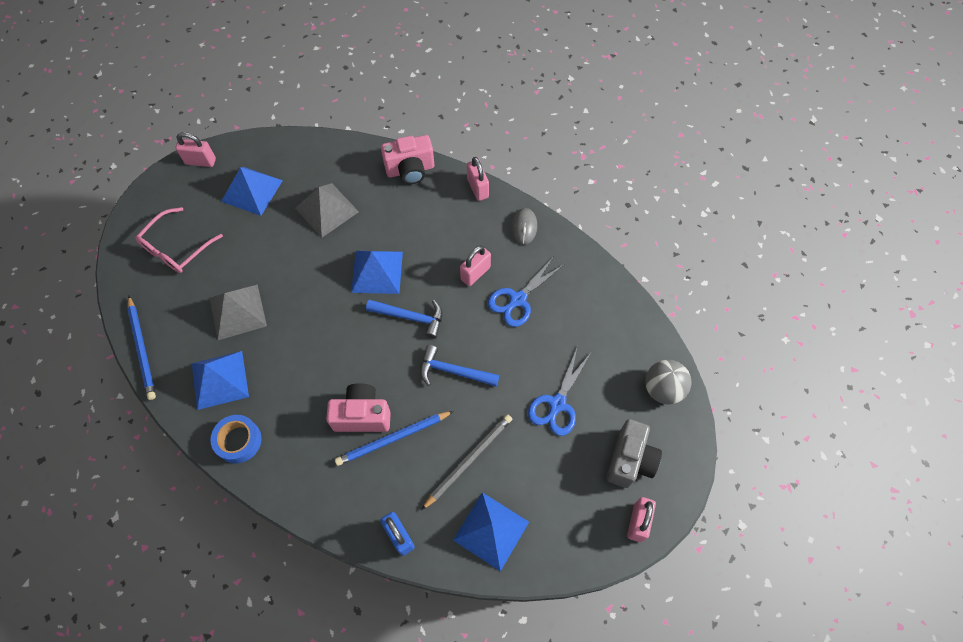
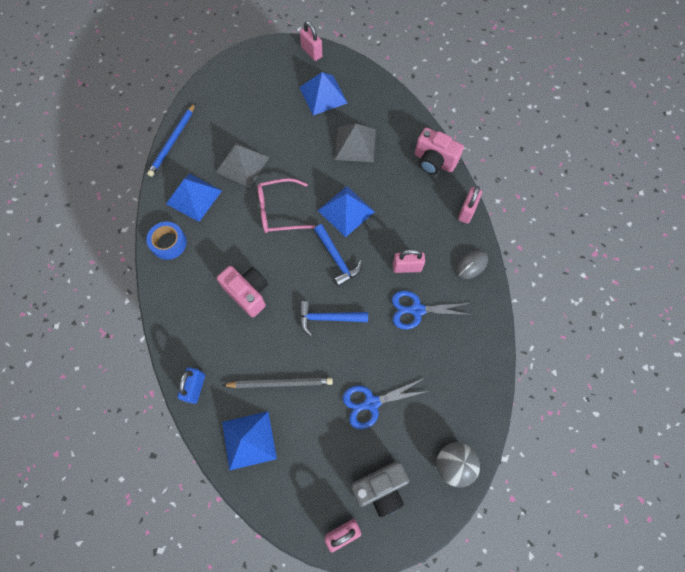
camera: 45 degrees right, 5 degrees up
(177, 248) = (247, 96): pink glasses -> pink glasses (279, 211)
(393, 438) = (251, 325): blue pencil -> none
(453, 371) = (328, 318): blue hammer -> blue hammer turned 60 degrees counterclockwise

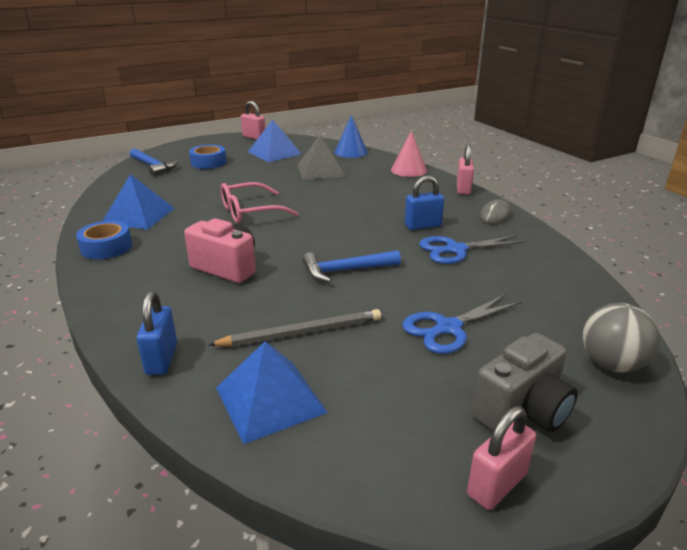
camera: 15 degrees left, 40 degrees down
(173, 141) = (108, 189): blue pencil -> none
(242, 164) = (196, 192): grey pyramid -> none
(260, 104) = (208, 162): none -> blue tape
(337, 259) = (335, 231): blue hammer -> blue hammer (153, 166)
(346, 211) = (330, 203): blue pyramid -> none
(394, 109) = (351, 152): none -> blue cone
(406, 267) = (423, 226): pink padlock -> blue padlock
(434, 161) = (409, 170): pink camera -> pink cone

